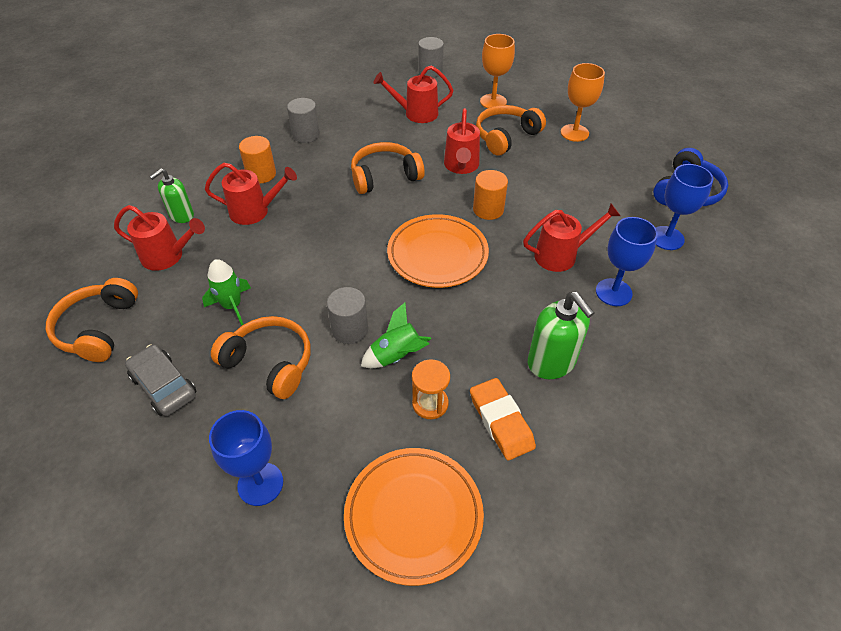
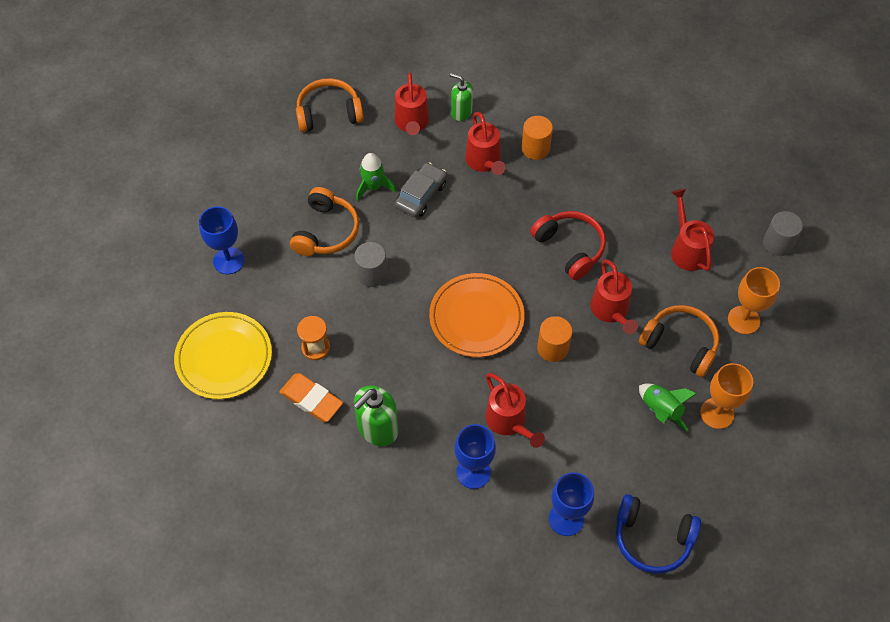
camera: 75 degrees right, 10 degrees up
(164, 386) = (290, 175): grey car -> grey car (421, 195)
(306, 135) = (608, 163): grey cylinder -> none
(384, 176) = (570, 248): orange headphones -> red headphones
(397, 356) = (354, 314): green rocket -> green rocket (661, 410)
(413, 516) = (224, 358): orange plate -> yellow plate
(461, 166) = (611, 311): red watering can -> red watering can turned 90 degrees counterclockwise
(501, 421) = (311, 399): orange eraser -> orange eraser turned 75 degrees clockwise

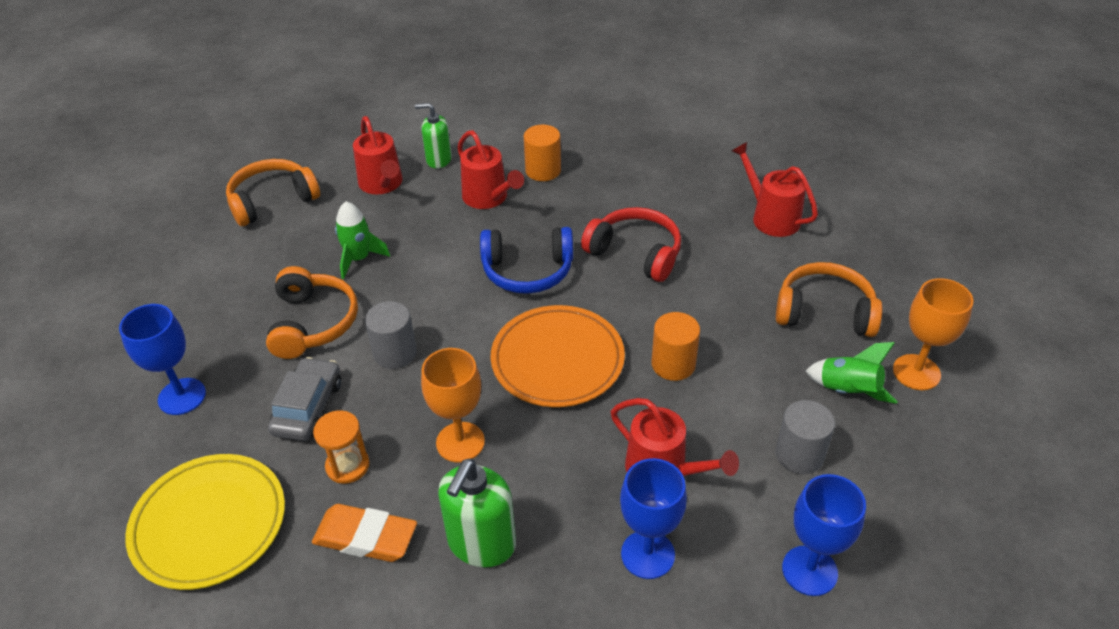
camera: 20 degrees left, 15 degrees down
(421, 195) = (425, 251): grey car -> grey car (308, 407)
(611, 311) = (722, 303): red watering can -> none
(652, 538) = (938, 554): blue headphones -> blue headphones (527, 271)
(743, 320) = (879, 266): orange goblet -> orange goblet (460, 442)
(777, 243) = (864, 184): grey cylinder -> grey cylinder (799, 455)

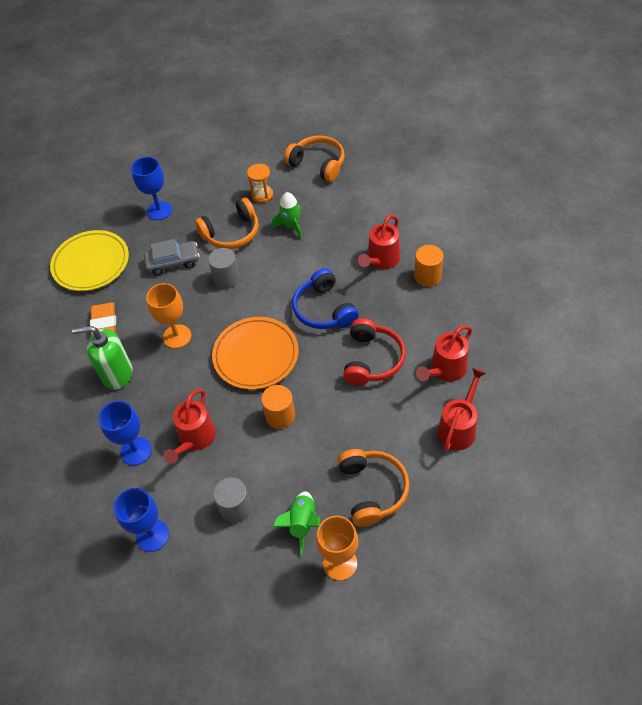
camera: 70 degrees right, 10 degrees up
(347, 466) = (143, 297): orange hourglass -> orange hourglass (262, 195)
(382, 184) = (362, 204): red watering can -> red watering can (445, 370)
(438, 160) = (404, 218): green soap dispenser -> none

